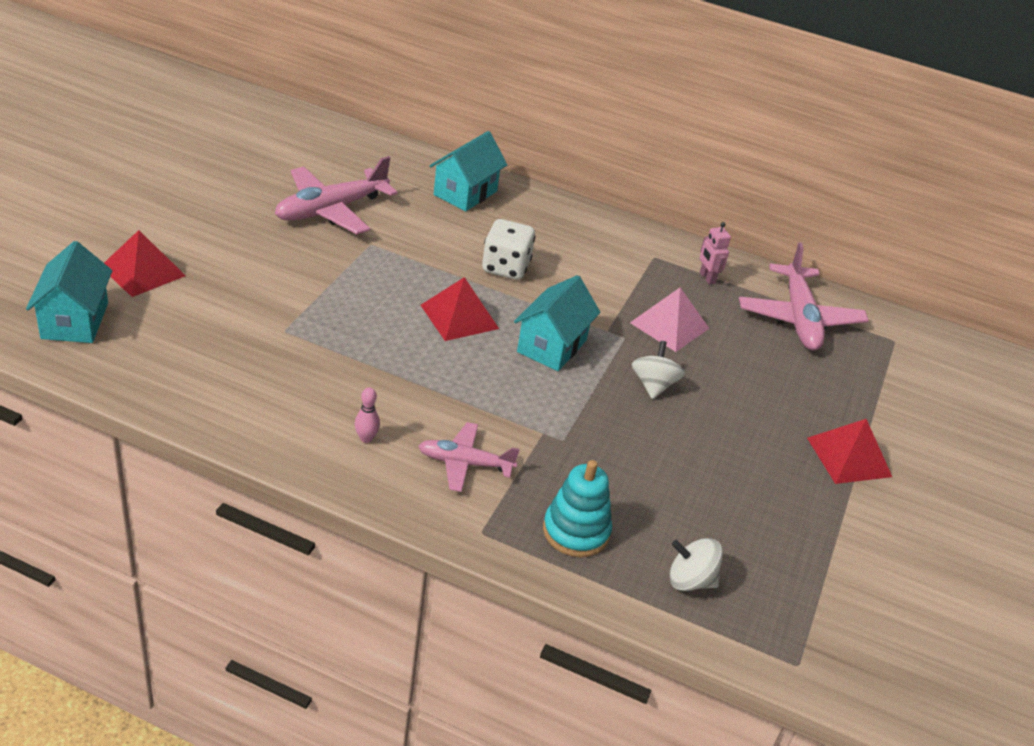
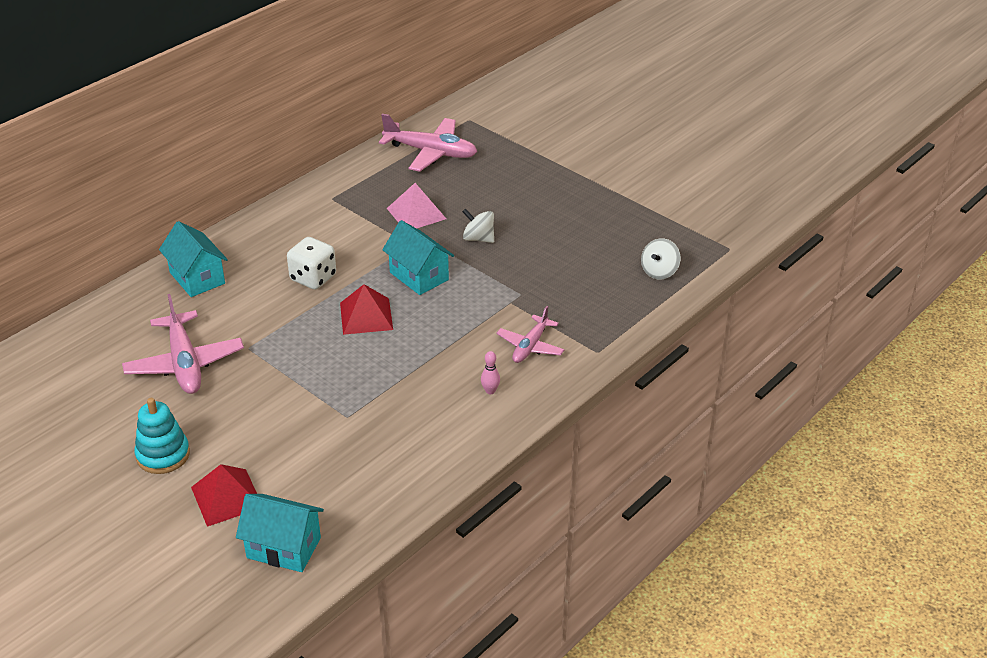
camera: 65 degrees left, 0 degrees up
(576, 531) = (607, 309): turquoise stacking toy -> turquoise stacking toy (163, 455)
(707, 278) = (368, 180): pink robot -> none
(849, 457) = (573, 176): red pyramid -> none

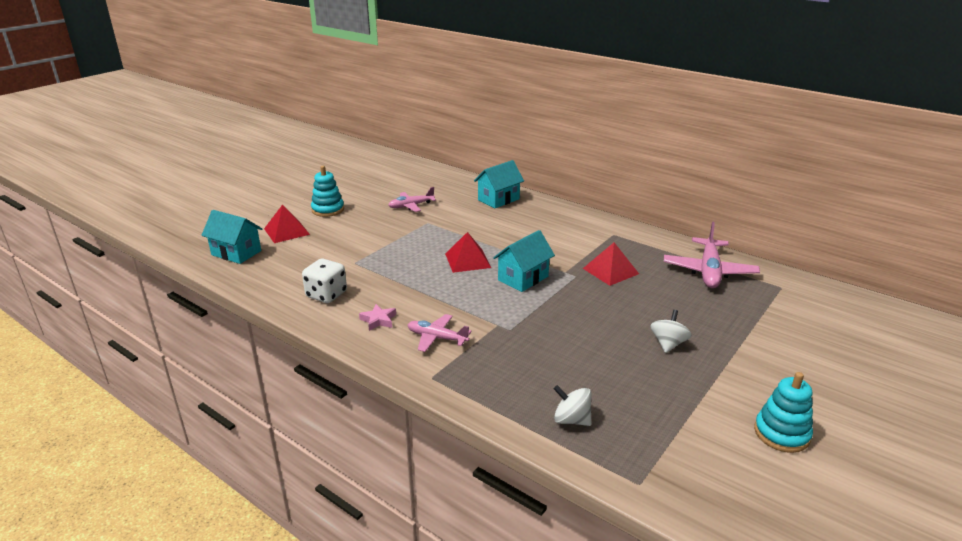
camera: 85 degrees right, 10 degrees down
(185, 363) = (411, 206): pink plane -> pink plane, size x0.61
(284, 548) = (236, 253): turquoise house -> turquoise house turned 75 degrees counterclockwise
(313, 278) = (509, 237): white dice -> white dice (326, 295)
(416, 213) = (610, 271): pink pyramid -> red pyramid
(478, 238) = (586, 303): white spinning top -> white spinning top (668, 344)
(490, 391) = (378, 320): pink bowling pin -> pink star
(674, 173) = (781, 434): none -> turquoise stacking toy

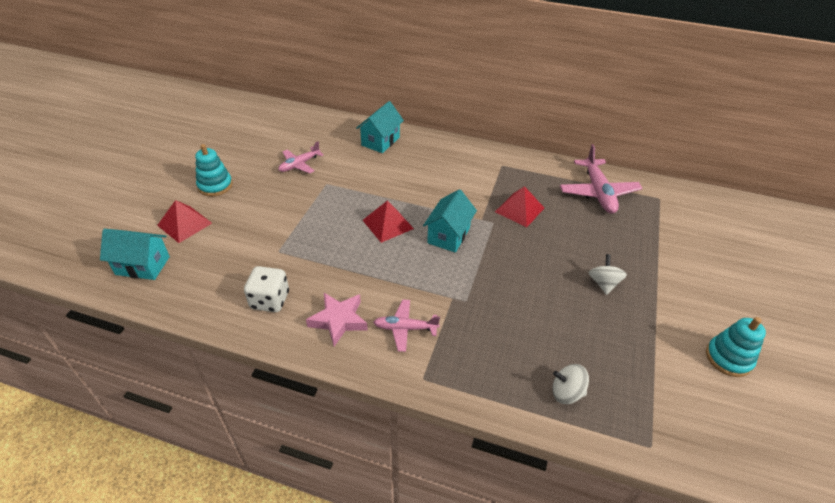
camera: 20 degrees left, 15 degrees up
(378, 320) = (338, 320): pink star -> pink star, size x1.62

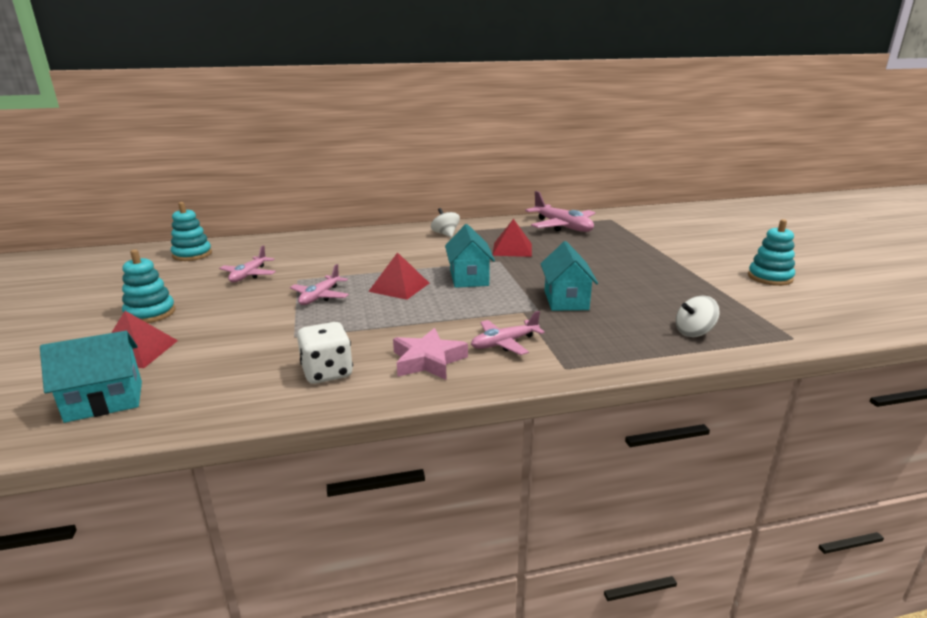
camera: 30 degrees left, 20 degrees down
(281, 123) = (192, 254): none -> turquoise stacking toy
(326, 212) = (320, 297): none -> pink plane
(380, 141) = (326, 242): turquoise house -> turquoise house (566, 300)
(603, 283) = (633, 268): white spinning top -> white spinning top (445, 234)

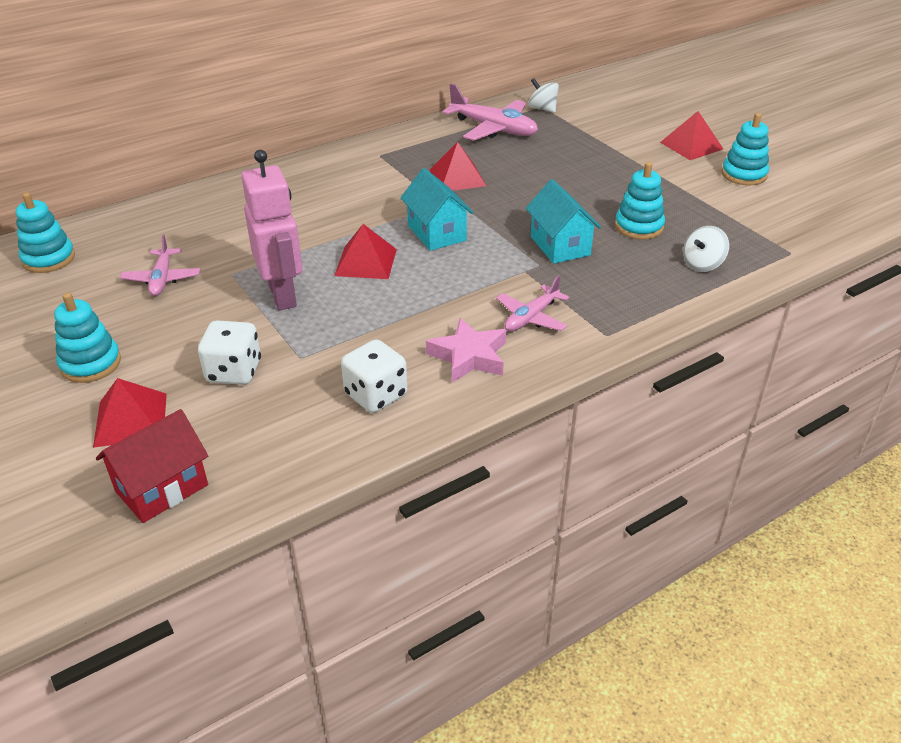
camera: 20 degrees left, 15 degrees up
(104, 401) = (162, 488): turquoise house -> red house
(238, 336) = (234, 372): none -> white dice
(320, 297) = (283, 295): pink plane -> pink robot
(445, 234) = (361, 165): white spinning top -> white spinning top (542, 109)
(646, 298) = (638, 227): none -> turquoise stacking toy
(728, 254) = (691, 145): none -> red pyramid

